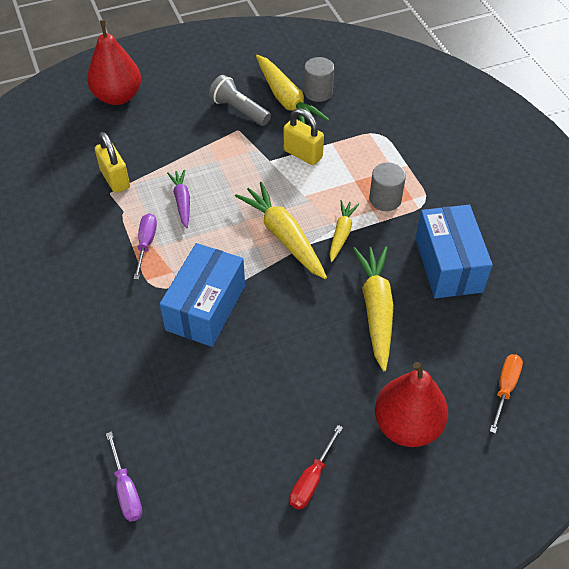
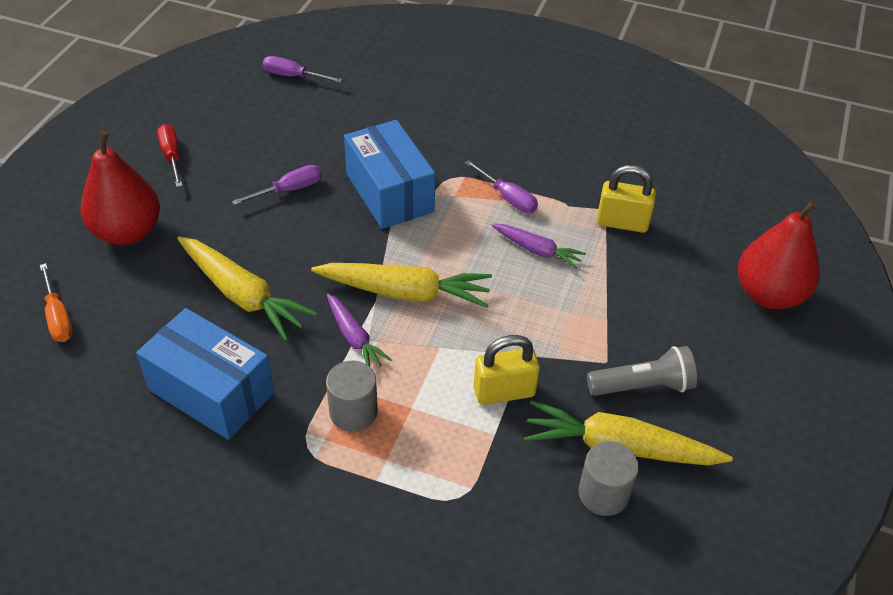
camera: 130 degrees right, 5 degrees down
(264, 366) = (289, 190): none -> purple screwdriver
(341, 234) = (354, 337): yellow carrot -> purple carrot

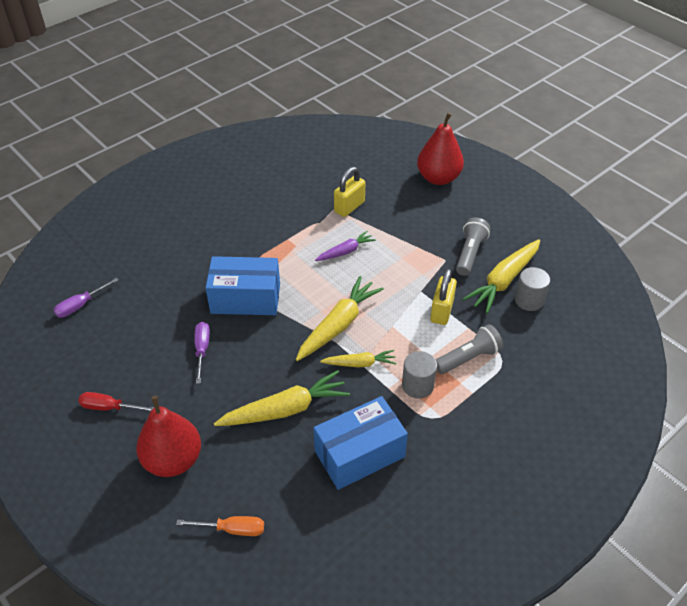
camera: 60 degrees left, 0 degrees up
(354, 337) = (359, 363): purple carrot -> yellow carrot
(437, 453) = (468, 358): none -> grey flashlight
(508, 198) = (293, 245): purple screwdriver -> none

